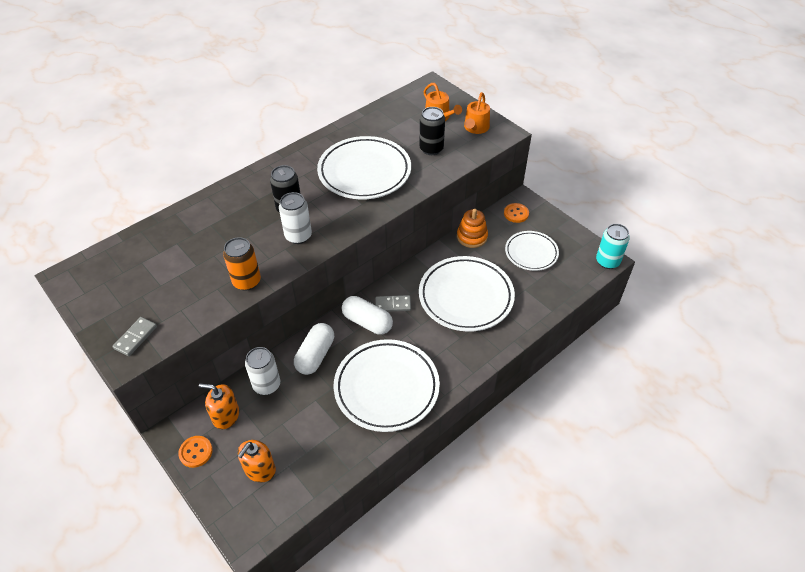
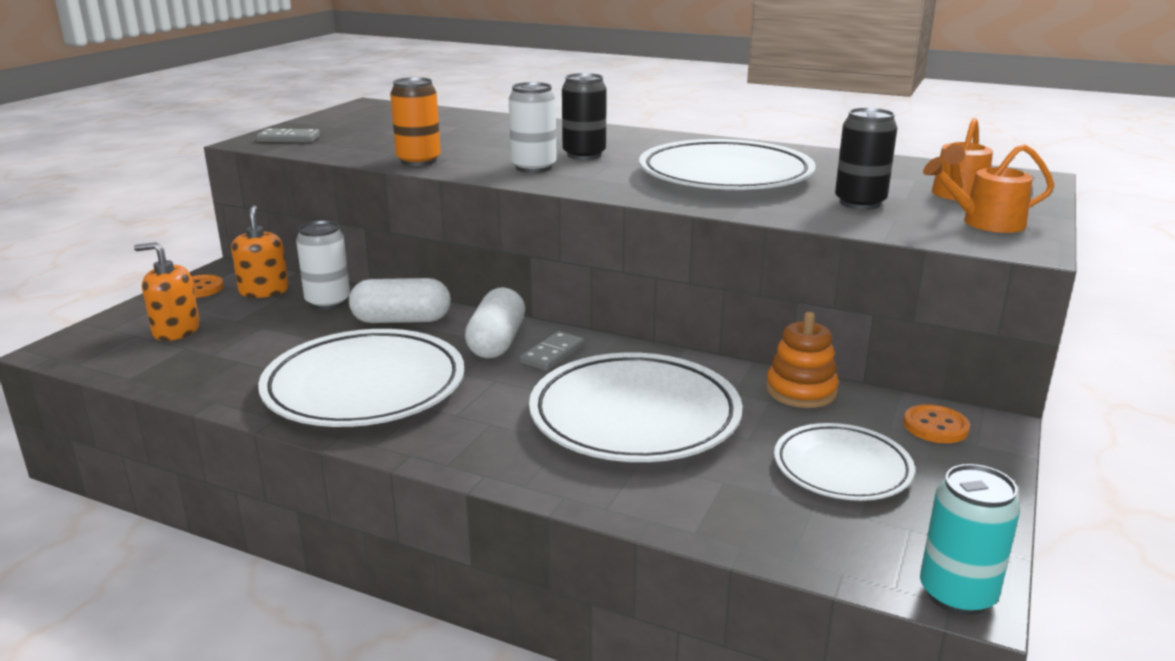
camera: 65 degrees right, 25 degrees down
(393, 305) = (552, 354): grey domino -> grey domino turned 60 degrees clockwise

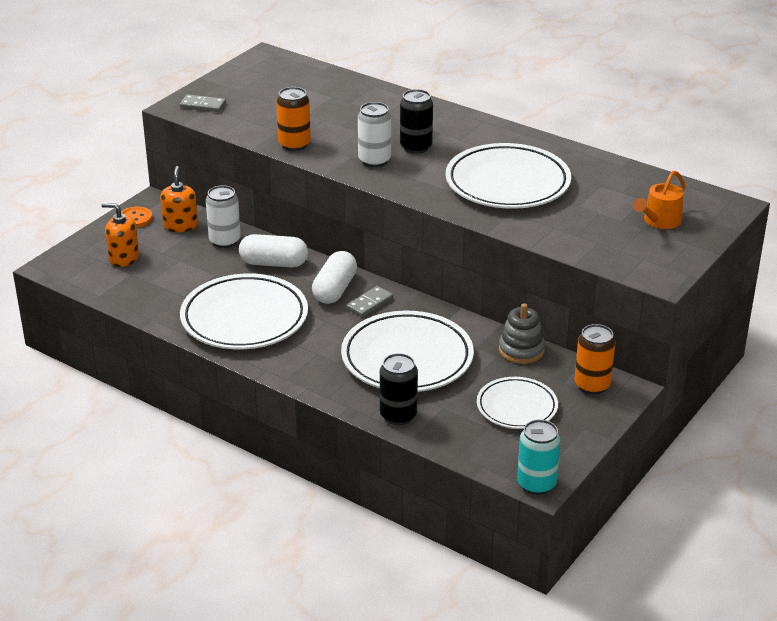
camera: 10 degrees right, 10 degrees up
(801, 391) = (521, 350): orange stacking toy -> grey stacking toy
(860, 203) = (584, 224): black can -> black can (398, 415)
(935, 426) = (592, 385): orange button -> orange can
(986, 223) = (655, 253): orange watering can -> none

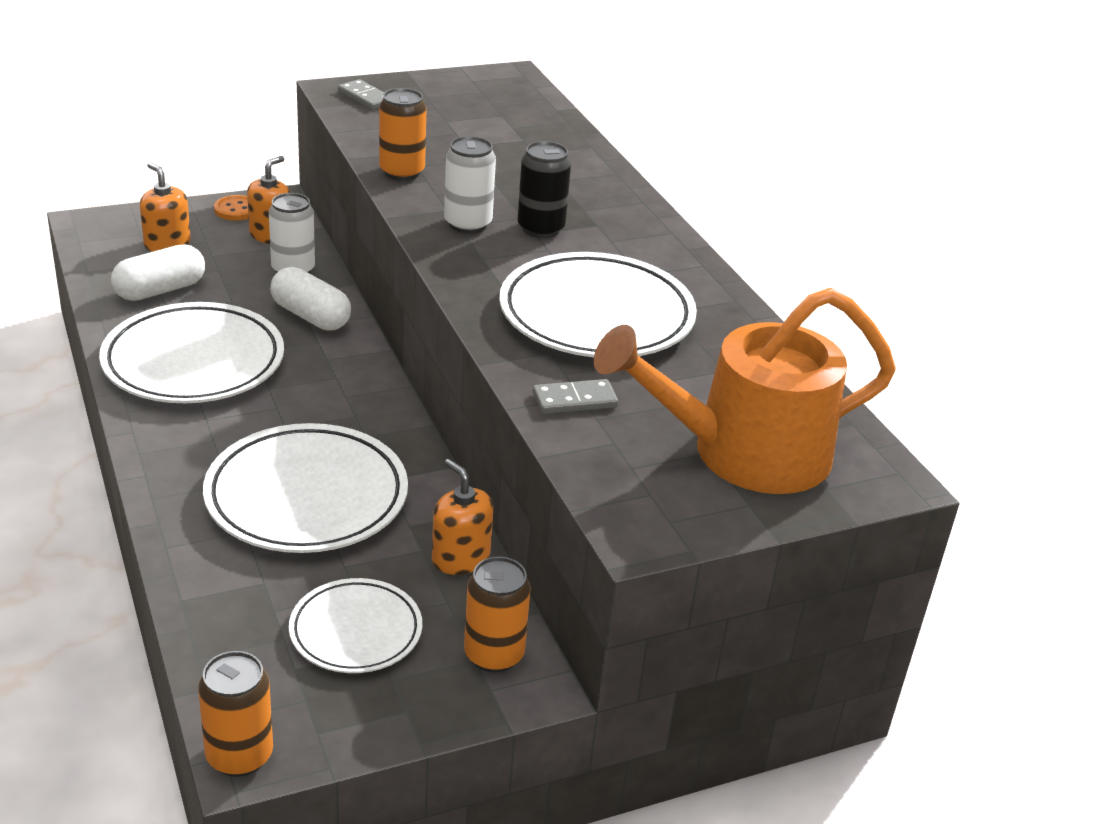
camera: 30 degrees right, 0 degrees up
(334, 290) = (336, 375): white capsule -> white capsule (160, 290)
(369, 304) = (353, 410): grey domino -> grey domino (575, 400)
(398, 415) = (198, 564): black can -> none
(521, 350) = (460, 558): grey stacking toy -> orange soap dispenser
(536, 484) = (239, 756): turquoise can -> orange can
(659, 221) = (745, 453): orange watering can -> orange watering can, size x2.10

